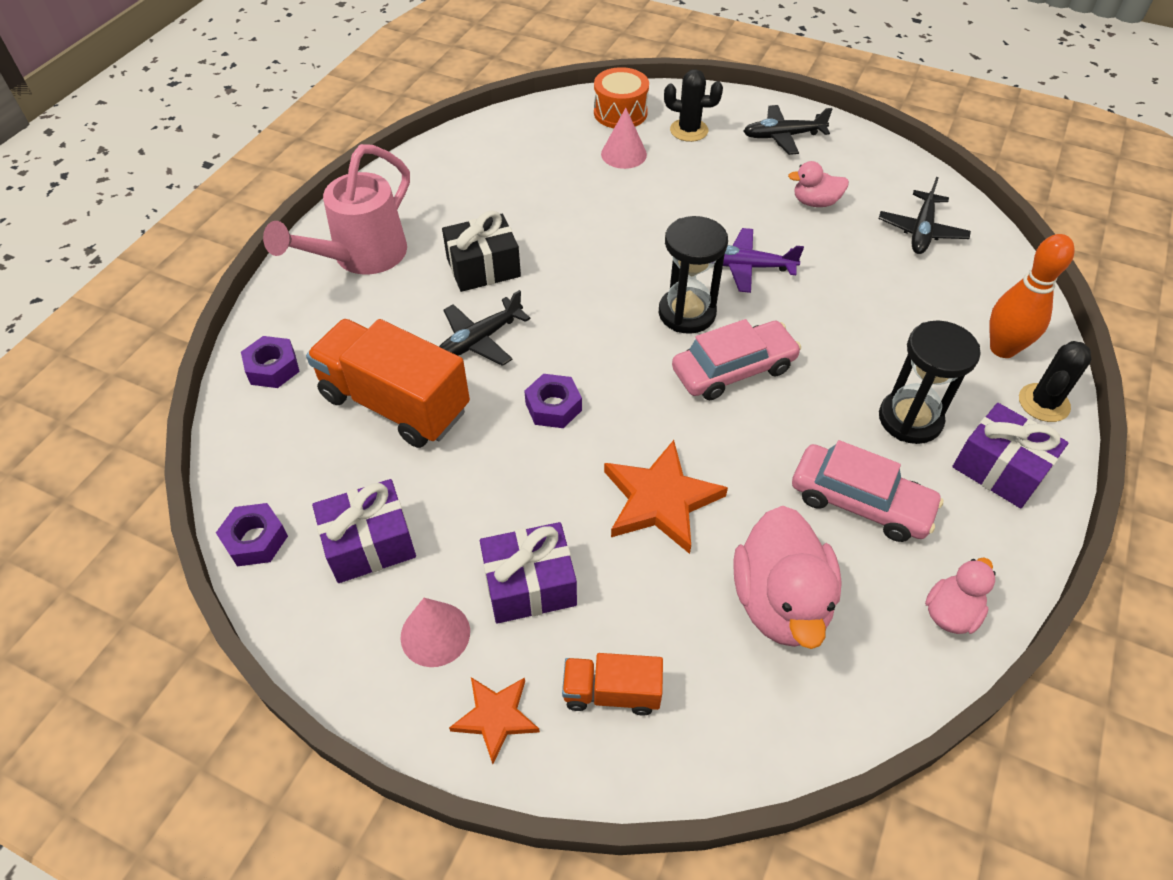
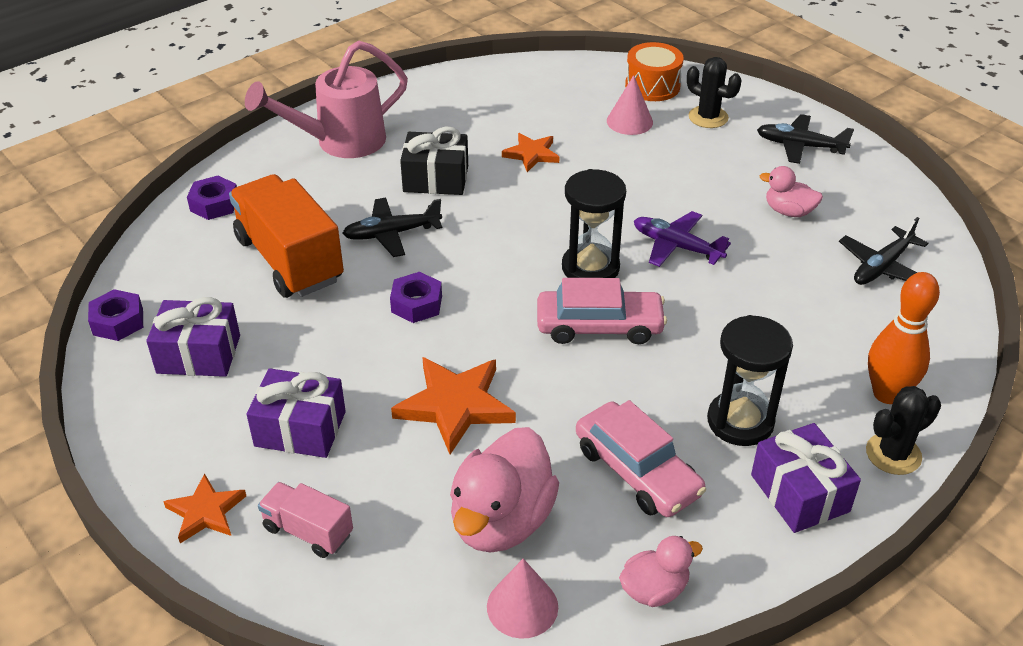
camera: 25 degrees right, 10 degrees down
(435, 634) = (202, 436): pink cone -> pink cone (522, 606)
(557, 214) = (531, 154): none -> orange star
(611, 692) = (308, 531): orange truck -> pink truck

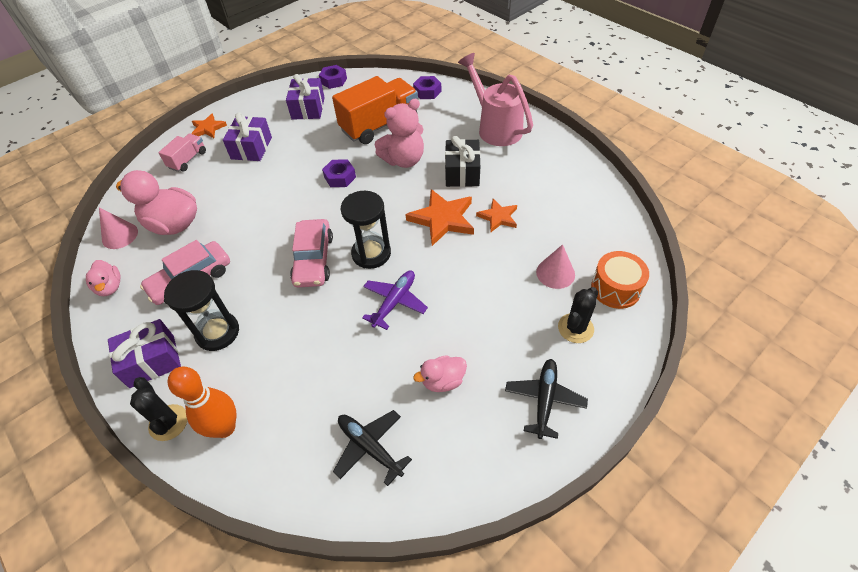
camera: 90 degrees right, 10 degrees up
(391, 234) = (404, 160): black plane -> pink teddy bear
(455, 405) = (257, 200): orange star -> orange star (442, 219)
(788, 211) = (443, 381): pink duck -> pink duck turned 135 degrees counterclockwise

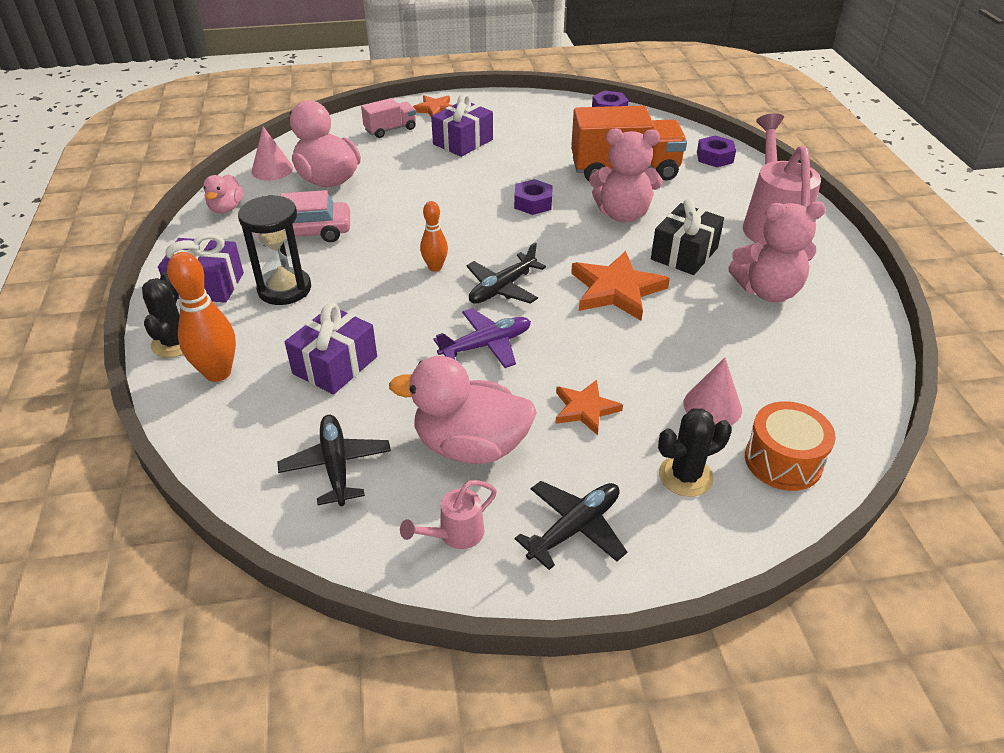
camera: 30 degrees right, 10 degrees down
(308, 108) = (556, 126): purple gift -> purple gift (335, 365)
(313, 260) = (435, 267): pink car -> orange bowling pin
(371, 253) = (502, 288): black hourglass -> black plane
(443, 381) = (470, 446): pink duck -> pink duck, size x1.85
(482, 448) = (455, 535): none -> pink watering can
(498, 217) = (689, 316): orange star -> orange star (585, 409)
(527, 177) = (767, 291): none -> pink teddy bear

